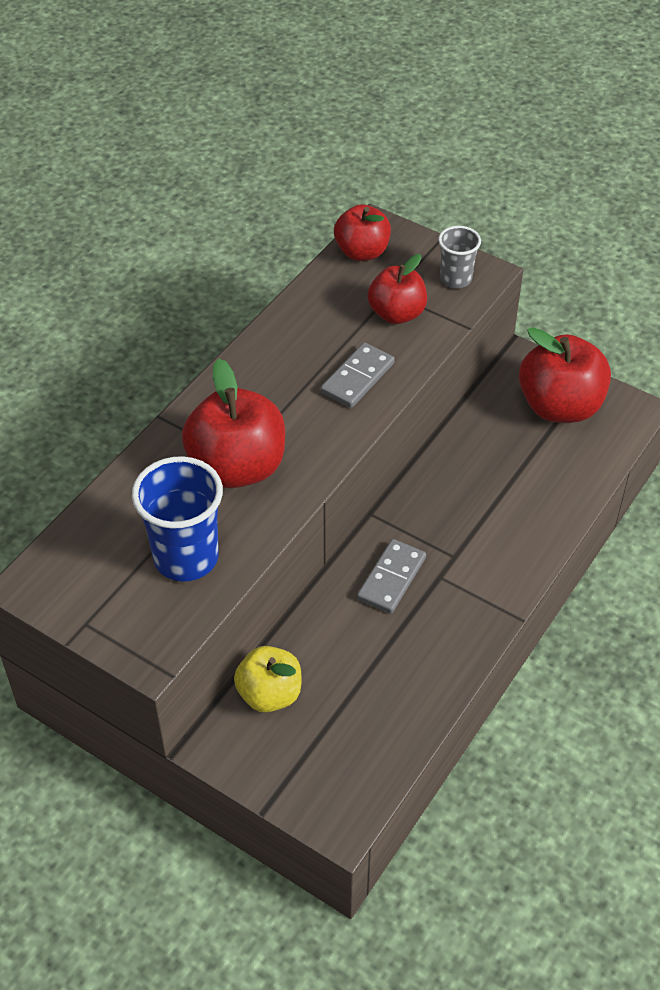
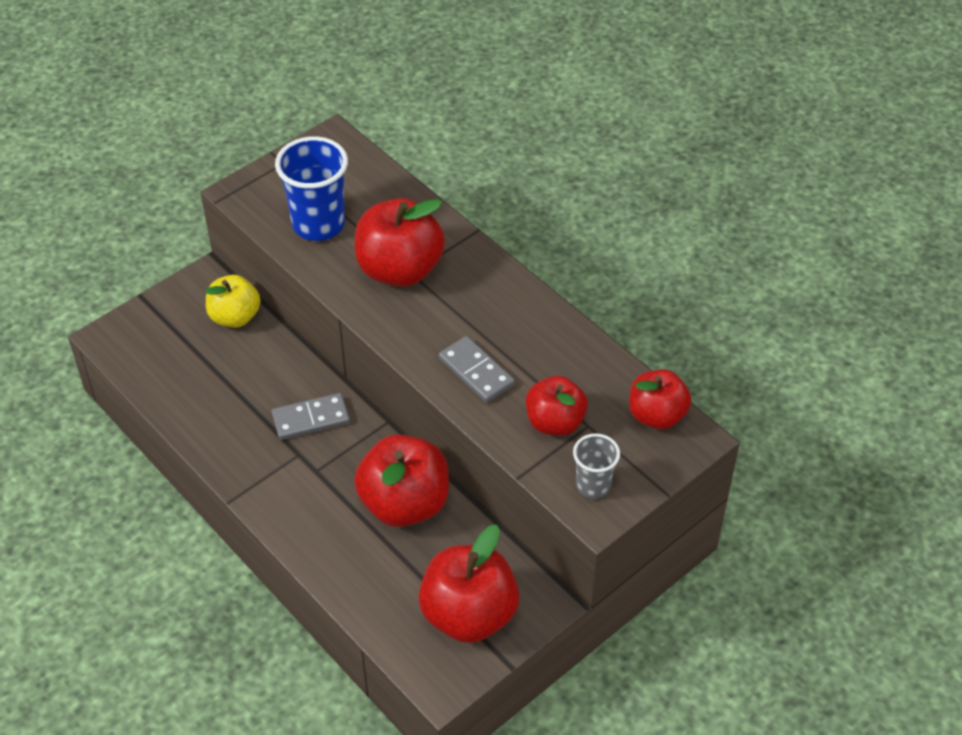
camera: 105 degrees right, 0 degrees up
(391, 578) = (311, 419): grey domino -> grey domino turned 60 degrees counterclockwise
(464, 477) = (404, 503): none -> red apple

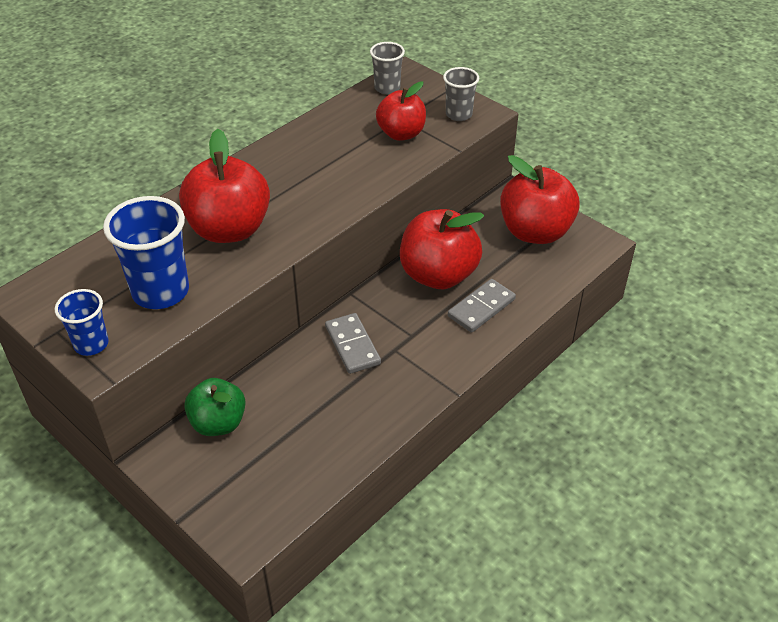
camera: 95 degrees left, 5 degrees down
(235, 317) = (218, 423): yellow apple -> green apple
(262, 185) = (91, 344): none -> blue cup
(476, 372) = (353, 176): grey domino -> grey domino (481, 308)
(656, 415) = (387, 88): red apple -> grey cup

